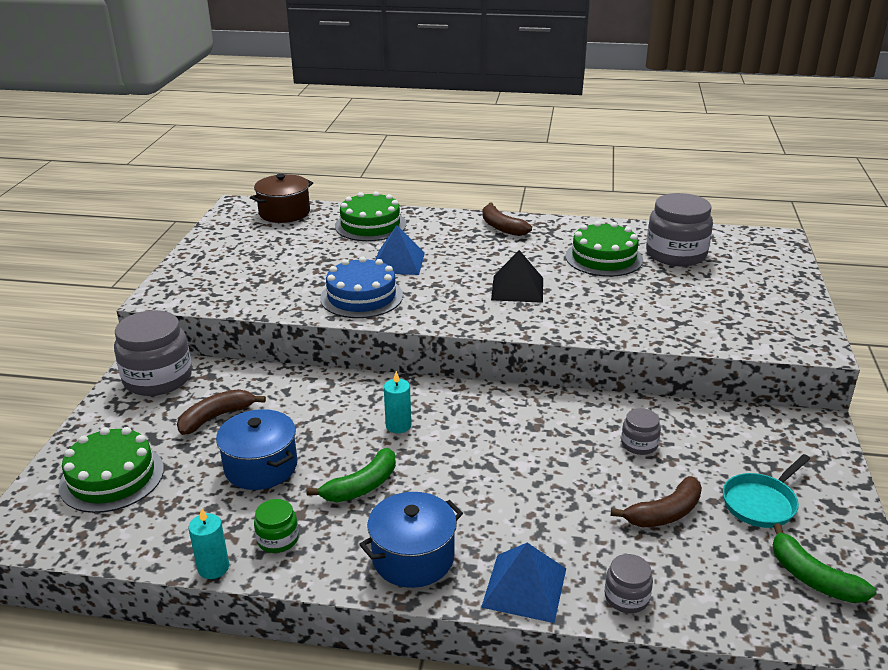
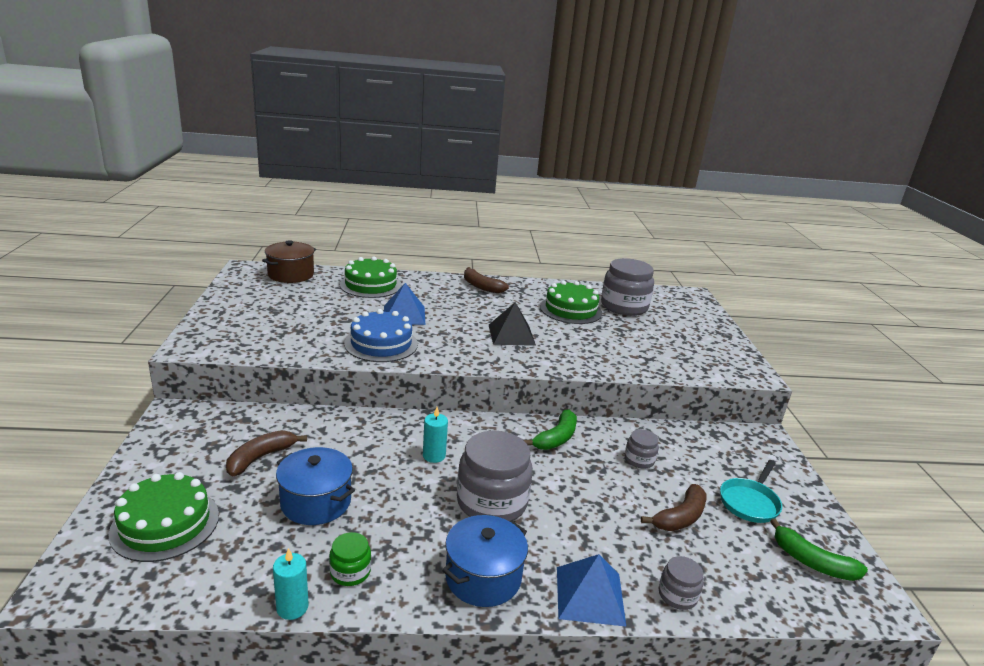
camera: 15 degrees left, 5 degrees down
(158, 378) = (194, 424): grey jar -> grey jar (492, 502)
(361, 486) = (416, 513): green banana -> green banana (556, 438)

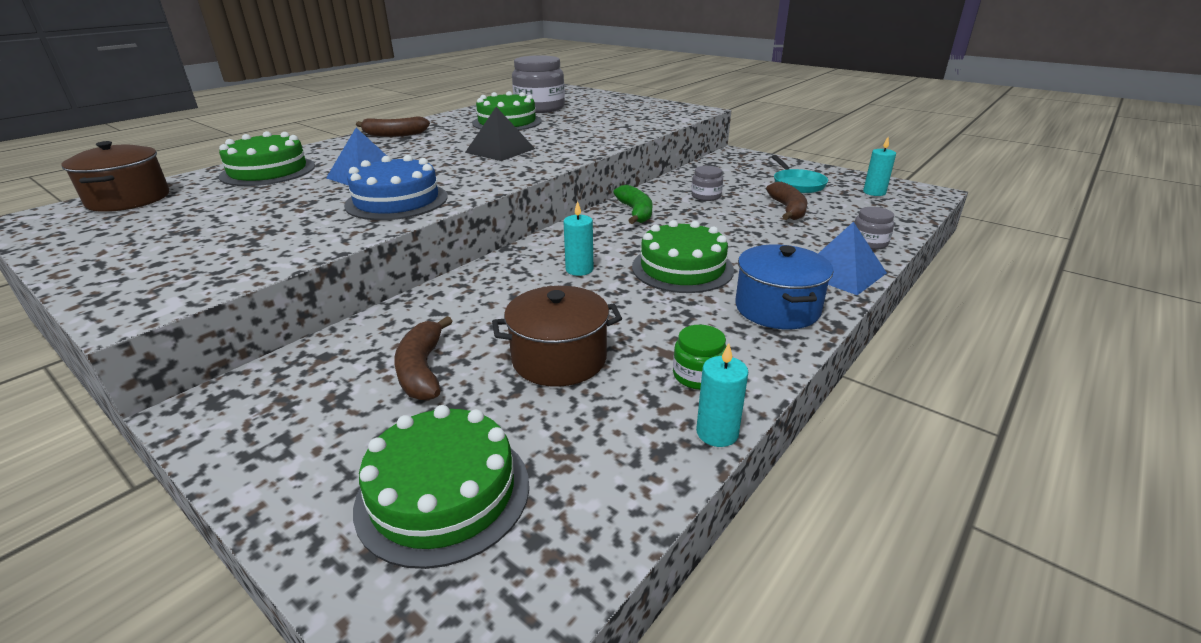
camera: 45 degrees left, 5 degrees up
(316, 502) = (559, 359): blue pot -> brown pot
(492, 502) = (682, 268): grey jar -> green cake
(812, 562) = (874, 192): green banana -> turquoise candle

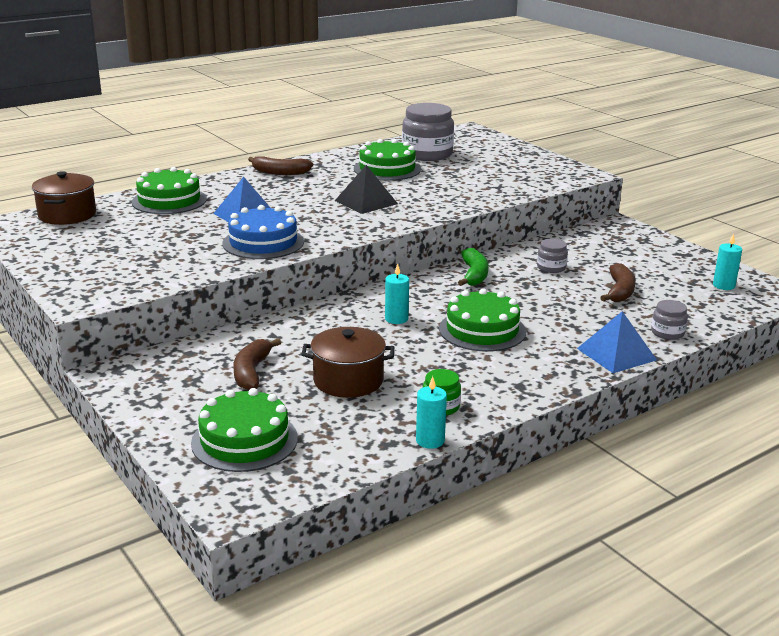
camera: 15 degrees right, 5 degrees down
(777, 308) = (536, 372): blue pot -> none
(797, 184) = (652, 267): turquoise pan -> none

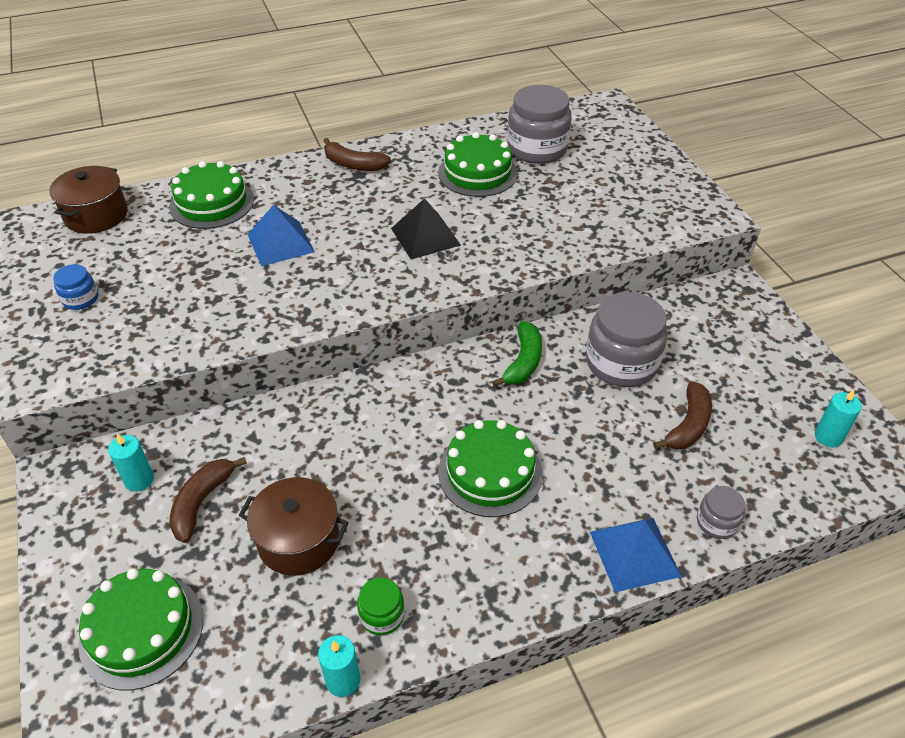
camera: 15 degrees right, 20 degrees up
(87, 257) = (80, 299): none -> blue jar
(263, 242) = (276, 300): blue cake -> none
(396, 319) = (400, 432): turquoise candle -> turquoise candle (139, 480)
(551, 267) = (621, 362): grey jar -> grey jar, size x2.08

